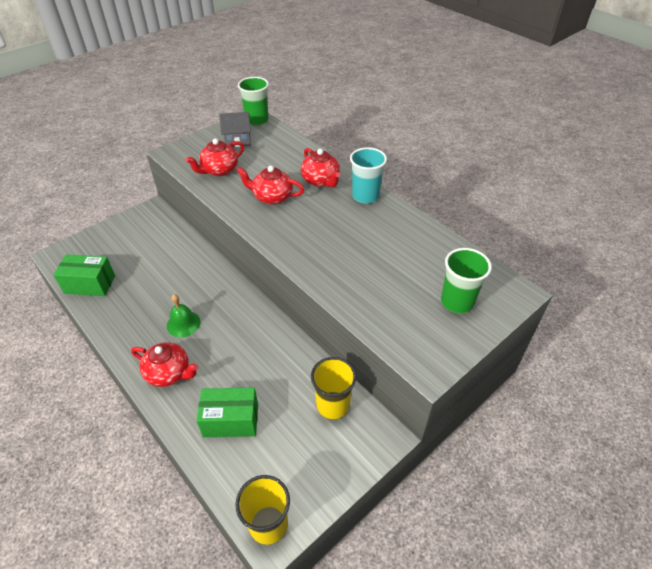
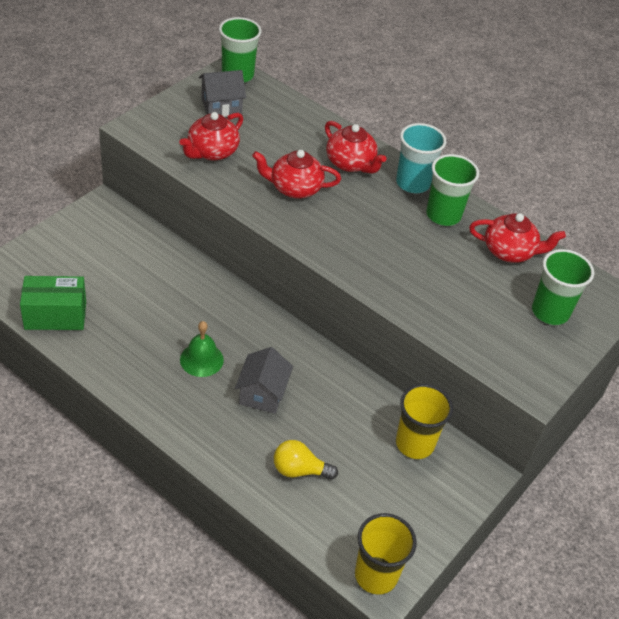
camera: 15 degrees left, 0 degrees up
(169, 373) = (204, 421): red teapot -> red teapot (509, 251)
(221, 353) = (262, 393): none -> grey house
(231, 420) = (299, 470): green box -> yellow light bulb
(383, 220) = (443, 215): none -> green cup

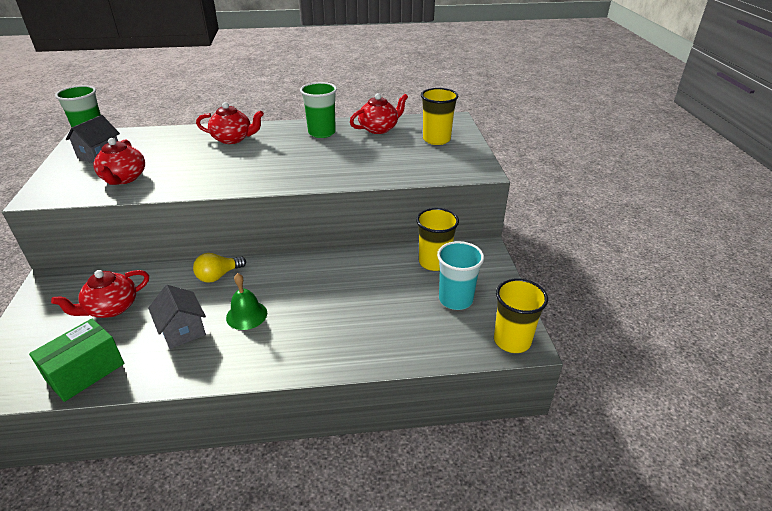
camera: 40 degrees left, 10 degrees down
(262, 393) = (314, 303): grey house -> grey house (182, 330)
(294, 188) = (212, 166): red teapot -> red teapot (111, 308)
(299, 470) = (394, 325): yellow light bulb -> yellow light bulb (218, 276)
(413, 183) = (284, 129): turquoise cup -> turquoise cup (455, 299)
(550, 312) = (436, 139): green cup -> yellow cup

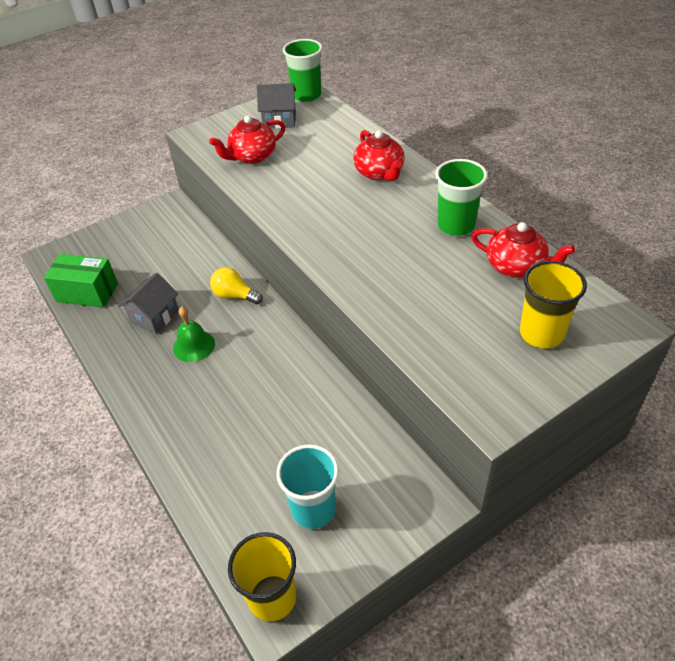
camera: 65 degrees right, 10 degrees up
(111, 308) = (158, 259): red teapot -> none
(434, 262) = (369, 458): yellow cup -> none

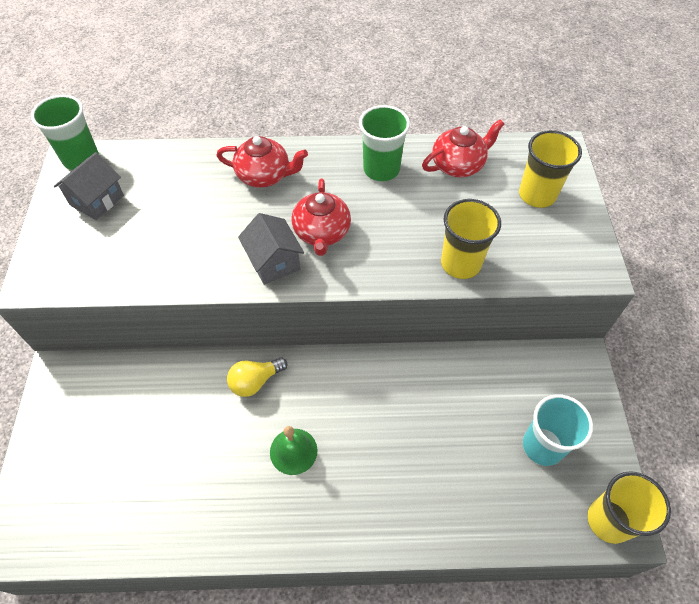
camera: 60 degrees left, 10 degrees up
(87, 292) = (120, 525): green box -> none
(154, 316) = (221, 469): grey house -> grey house (274, 262)
(252, 156) = (134, 252): red teapot -> red teapot (322, 233)
(402, 318) = (460, 263): none -> yellow cup

